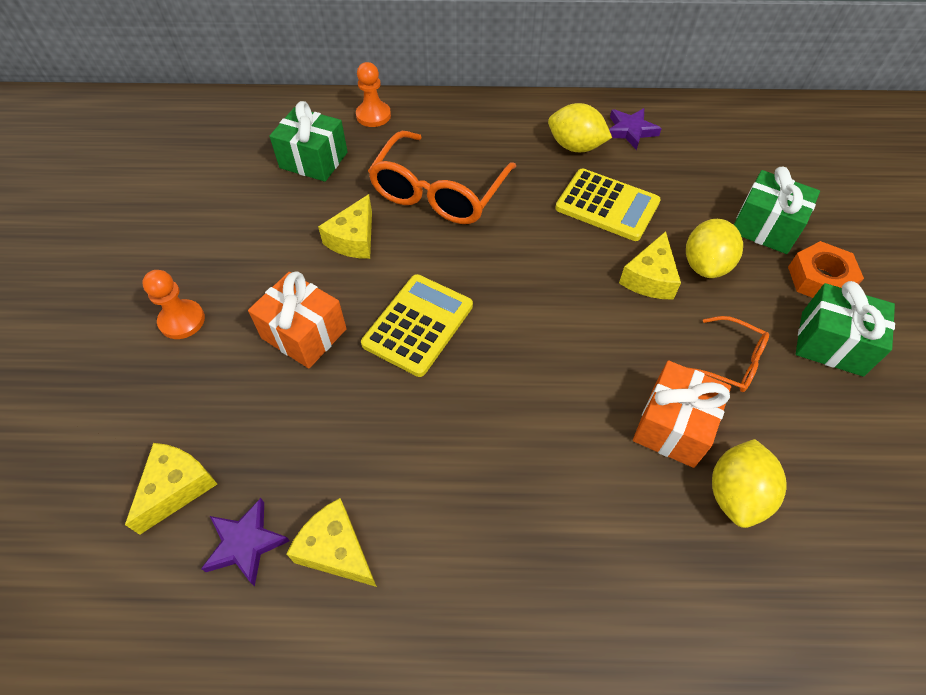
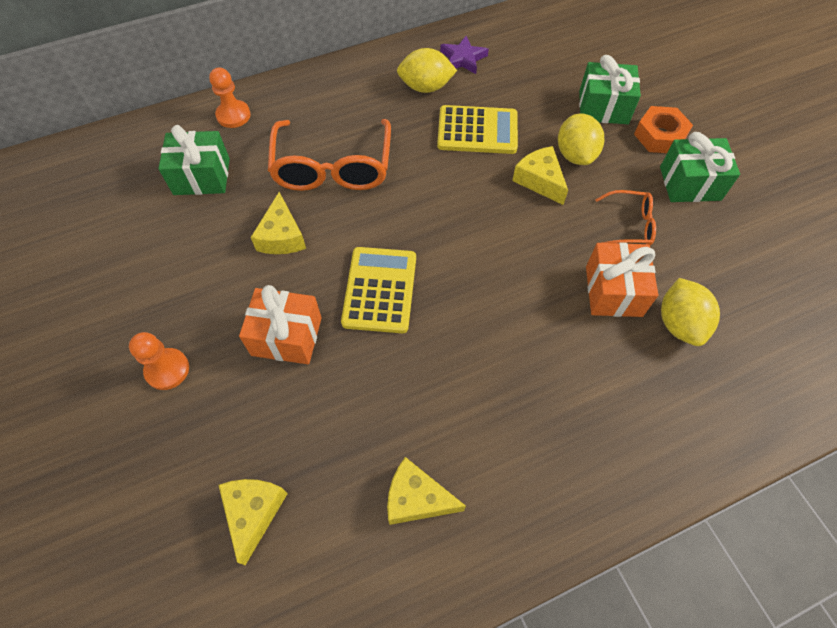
camera: 25 degrees left, 5 degrees up
(245, 543) = (340, 528): purple star -> none
(649, 278) = (540, 180): yellow cheese -> yellow cheese turned 150 degrees clockwise

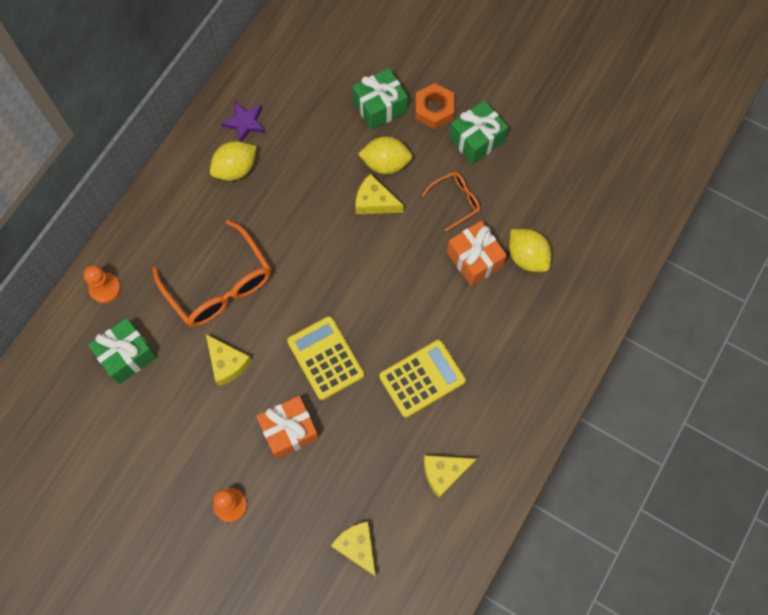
camera: 35 degrees left, 10 degrees up
(477, 131) = (302, 186): yellow calculator -> yellow calculator (422, 379)
(575, 154) = (385, 163): yellow lemon -> yellow lemon turned 45 degrees counterclockwise

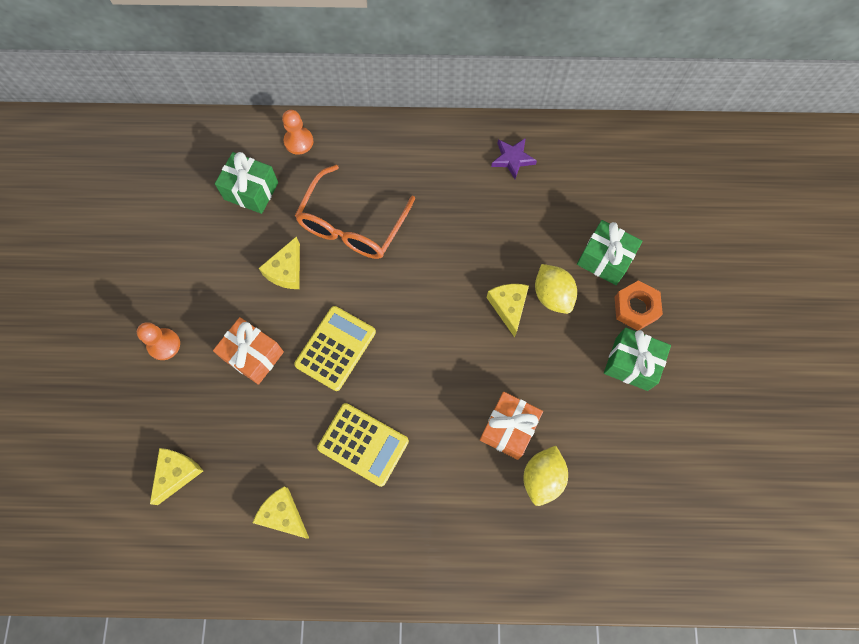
camera: 60 degrees right, 0 degrees up
(235, 169) = (465, 176): yellow lemon -> none
(455, 201) = (556, 378): orange glasses -> none

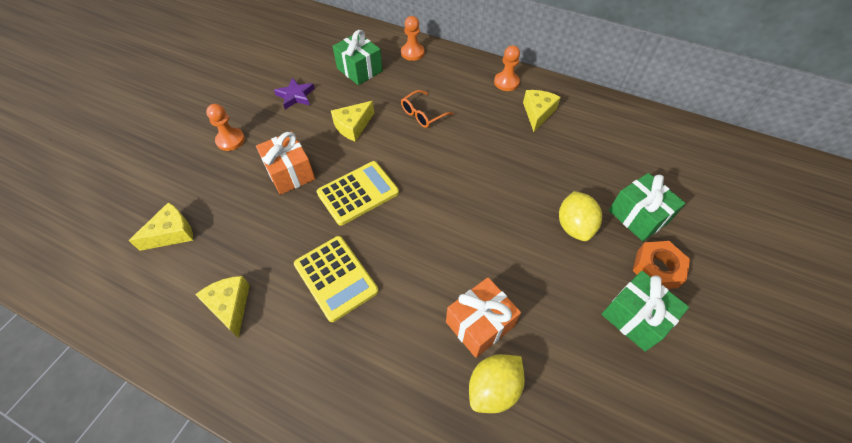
camera: 25 degrees right, 15 degrees down
(352, 224) = (423, 114): orange glasses -> orange glasses, size x0.51
(421, 144) = (506, 82): none -> orange pawn
(508, 307) = (527, 220): yellow cheese -> yellow cheese (538, 113)
(512, 159) = (580, 115): purple star -> purple star (296, 96)

